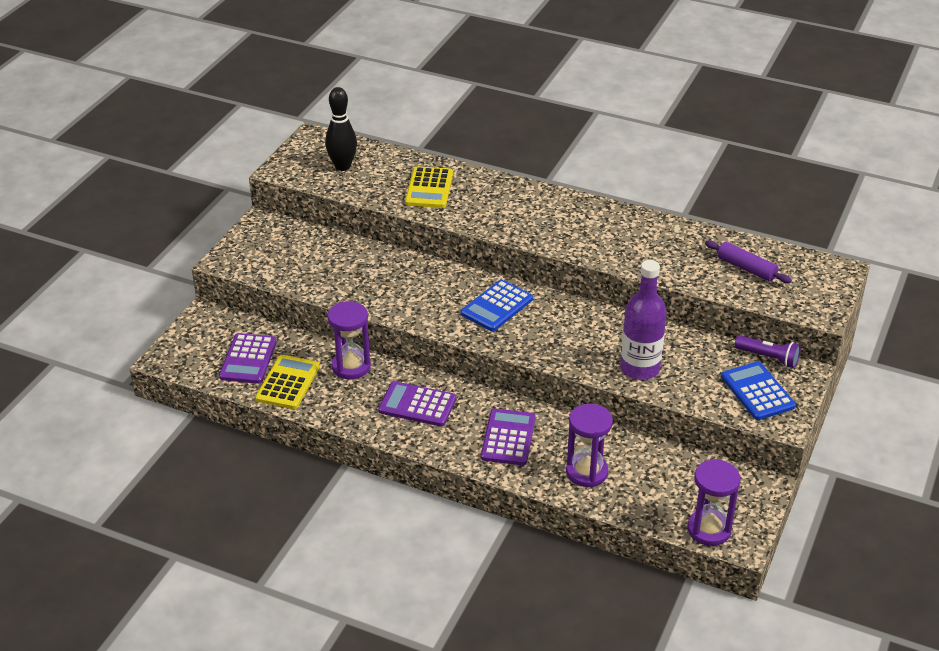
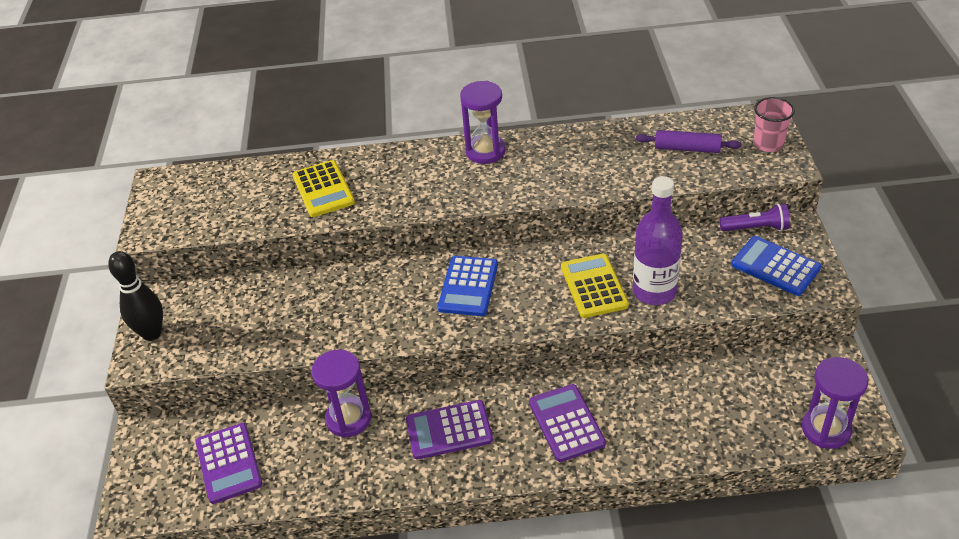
camera: 25 degrees left, 5 degrees up
(288, 383) = (292, 471): yellow calculator -> yellow calculator (594, 286)
(342, 166) = (213, 201): black bowling pin -> black bowling pin (152, 333)
(586, 472) = (669, 424): purple hourglass -> purple hourglass (485, 151)
(820, 291) = (768, 144): none -> pink cup

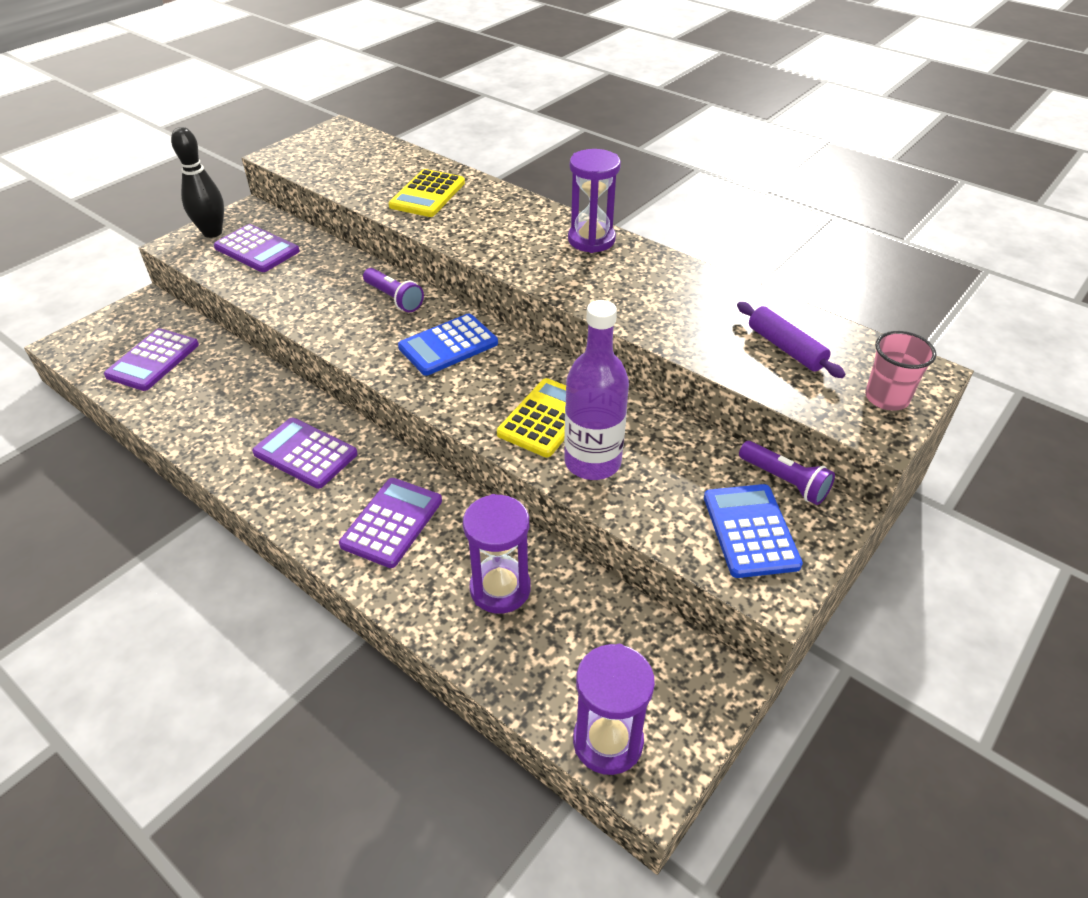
camera: 40 degrees right, 0 degrees up
(214, 320) = (257, 249): none -> purple calculator
(348, 419) = (259, 390): purple hourglass -> purple hourglass (500, 588)
(381, 282) = (394, 298): none -> purple flashlight

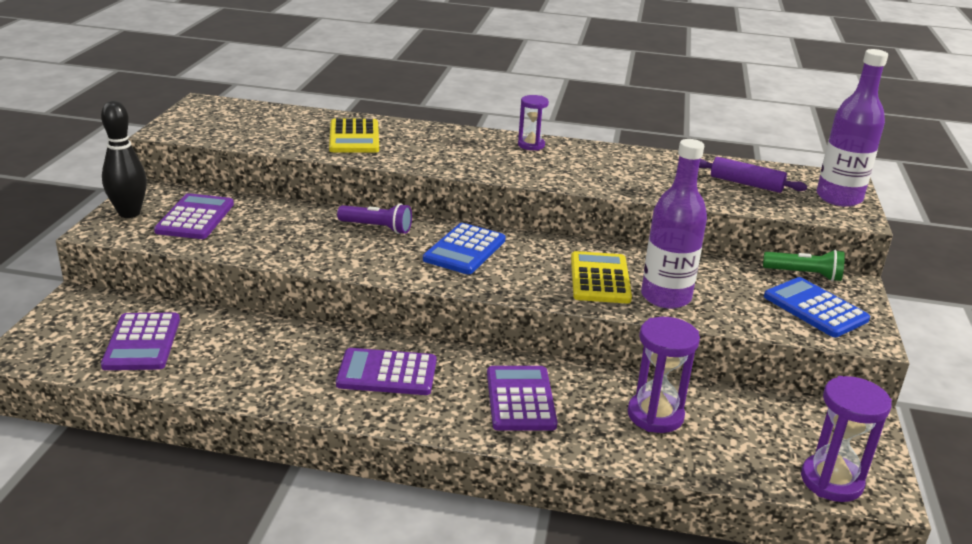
camera: 30 degrees left, 15 degrees down
(257, 249) = (195, 218): purple calculator -> purple calculator turned 90 degrees counterclockwise
(591, 240) = (531, 145): purple hourglass -> purple hourglass, size x0.63
(784, 481) = (804, 274): purple flashlight -> green flashlight
(886, 398) = (839, 198): pink cup -> purple bottle

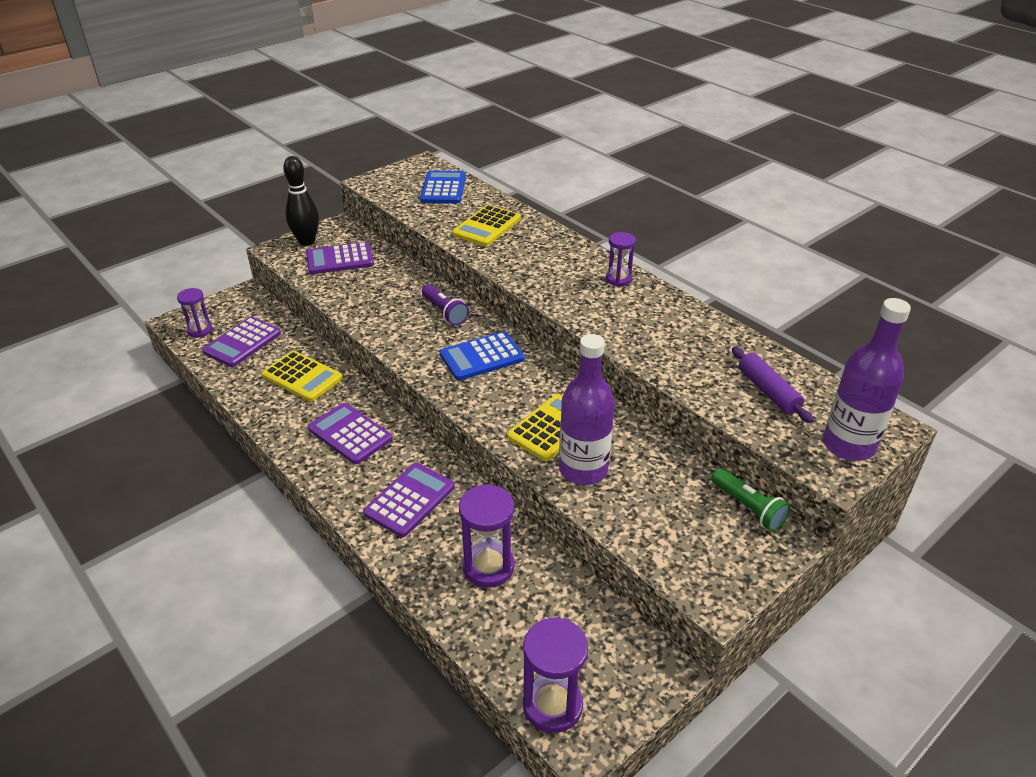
camera: 40 degrees right, 10 degrees up
(66, 350) = (200, 330): none -> purple hourglass
(195, 218) = (340, 259): purple calculator -> purple calculator turned 150 degrees counterclockwise
(263, 347) = (302, 377): none -> yellow calculator
(815, 308) = (707, 545): blue calculator -> blue calculator (443, 188)

